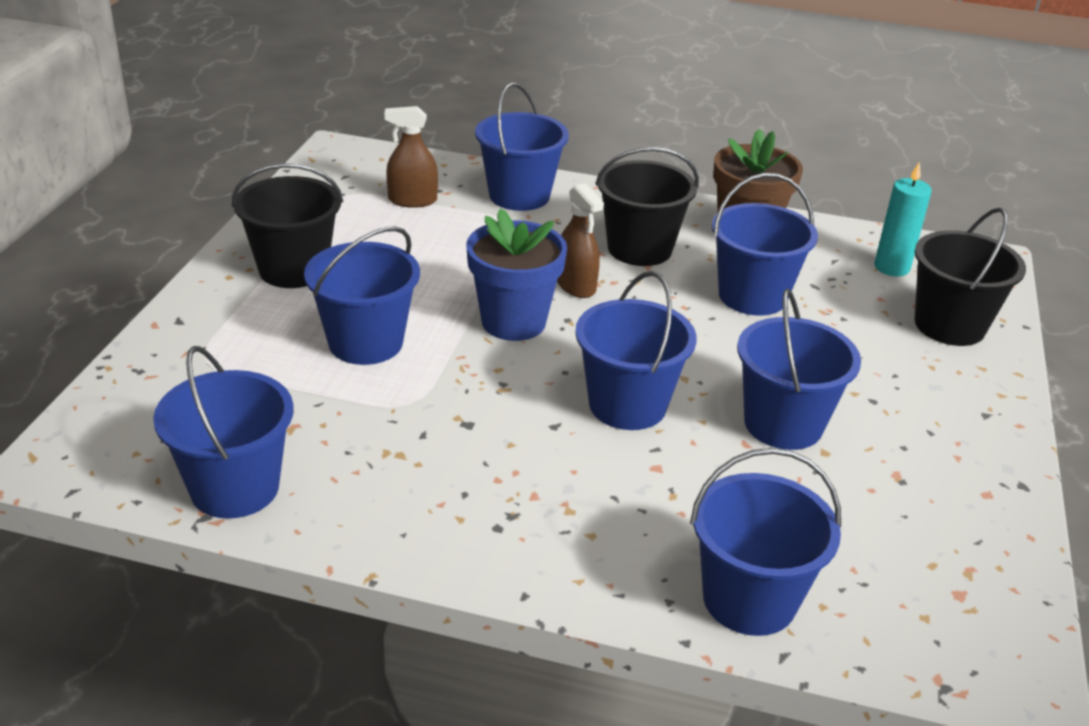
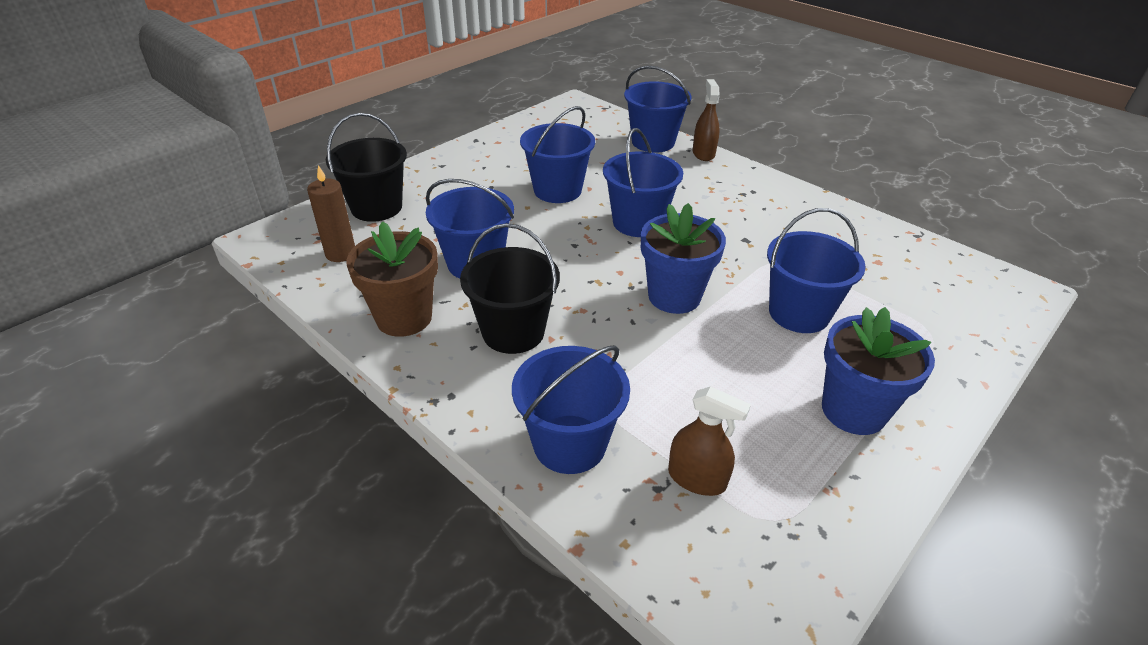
camera: 150 degrees left, 5 degrees up
(235, 488) = (900, 244): blue bucket -> none
(293, 269) = (853, 410): black bucket -> blue flower pot
(575, 285) = (601, 313): brown spray bottle -> brown spray bottle (703, 153)
(891, 267) = (340, 254): turquoise candle -> brown candle

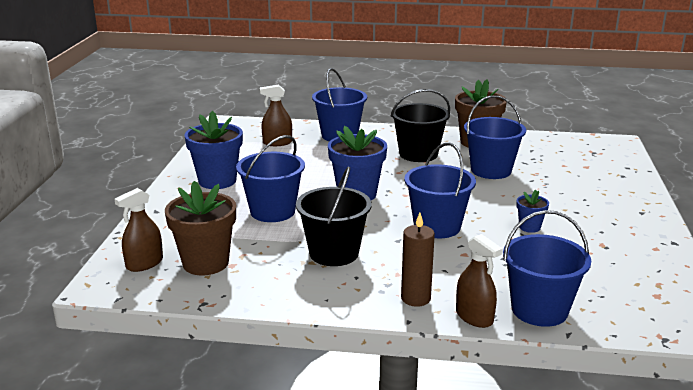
camera: 145 degrees right, 15 degrees down
(340, 254) = (565, 150): brown candle -> brown candle (415, 298)
(376, 207) = (607, 174): black bucket -> black bucket (334, 253)
(557, 190) = (529, 227): blue bucket -> blue flower pot
(906, 274) = (205, 263): none -> brown flower pot
(978, 299) = (144, 264): none -> brown spray bottle

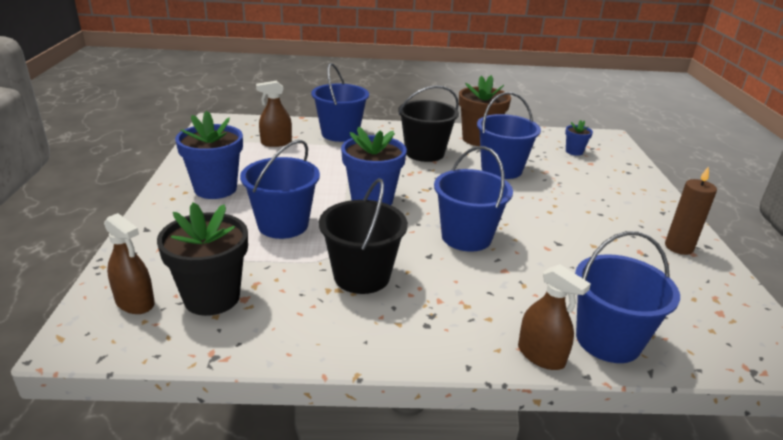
camera: 10 degrees left, 5 degrees up
(144, 264) = (135, 302): brown spray bottle -> brown spray bottle turned 90 degrees counterclockwise
(205, 263) = (212, 297): brown flower pot -> black flower pot
(415, 298) = (468, 333): brown candle -> brown candle (678, 247)
(529, 227) = (561, 234): blue flower pot -> blue flower pot (574, 151)

